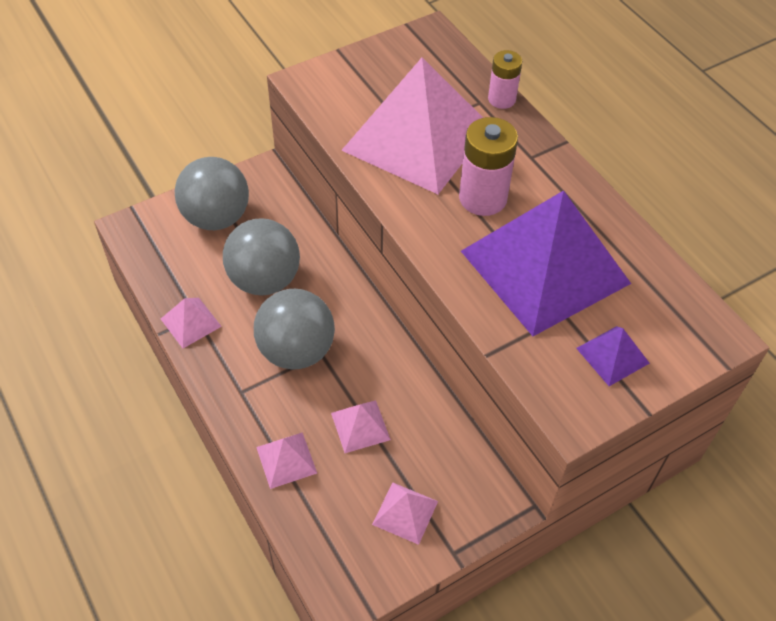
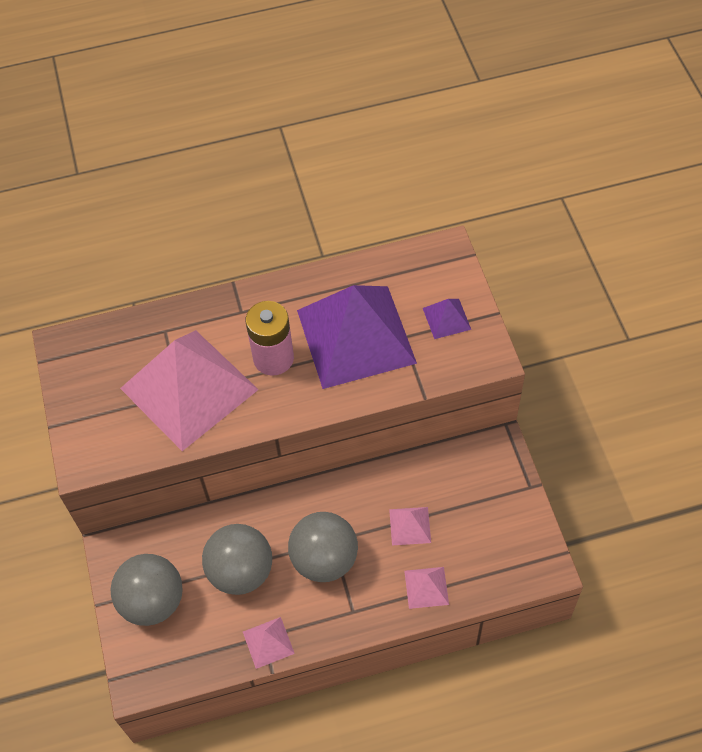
camera: 70 degrees left, 5 degrees up
(405, 513) = (491, 511): pink pyramid -> none
(501, 99) = (167, 313): pink battery -> none

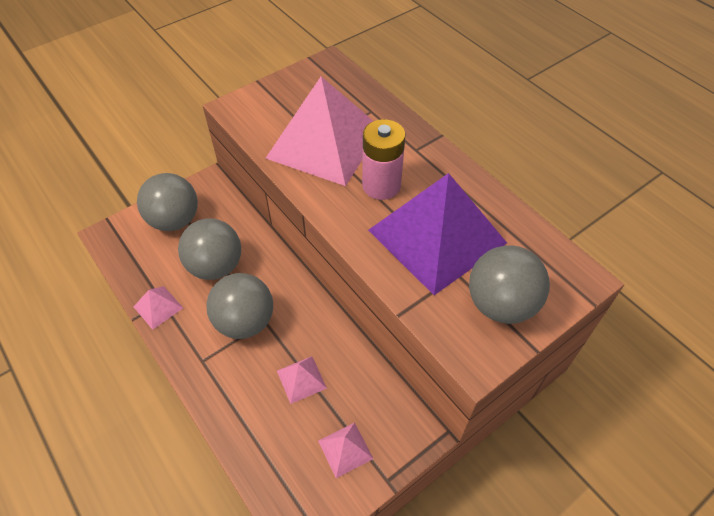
camera: 65 degrees right, 5 degrees down
(426, 587) = (243, 415): pink pyramid -> pink pyramid (345, 449)
(446, 318) = (500, 304): purple pyramid -> grey ball

